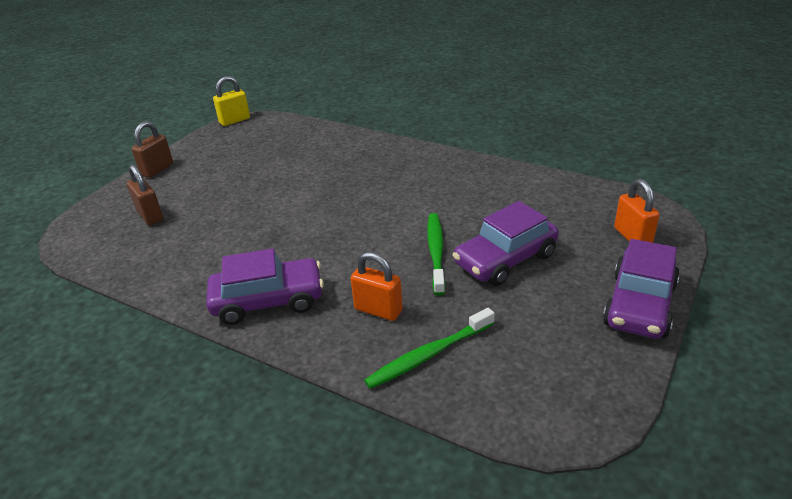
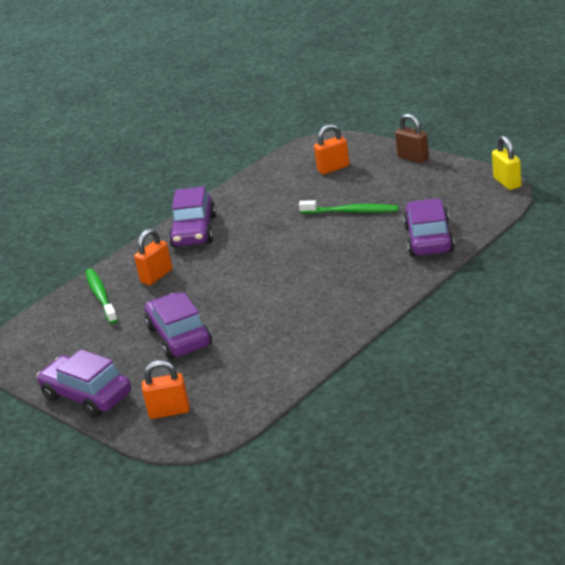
camera: 105 degrees right, 5 degrees down
(150, 216) = (333, 168): brown padlock -> orange padlock
(323, 144) = (429, 239): none -> purple car
(436, 252) = (208, 302): green toothbrush -> green toothbrush (351, 211)

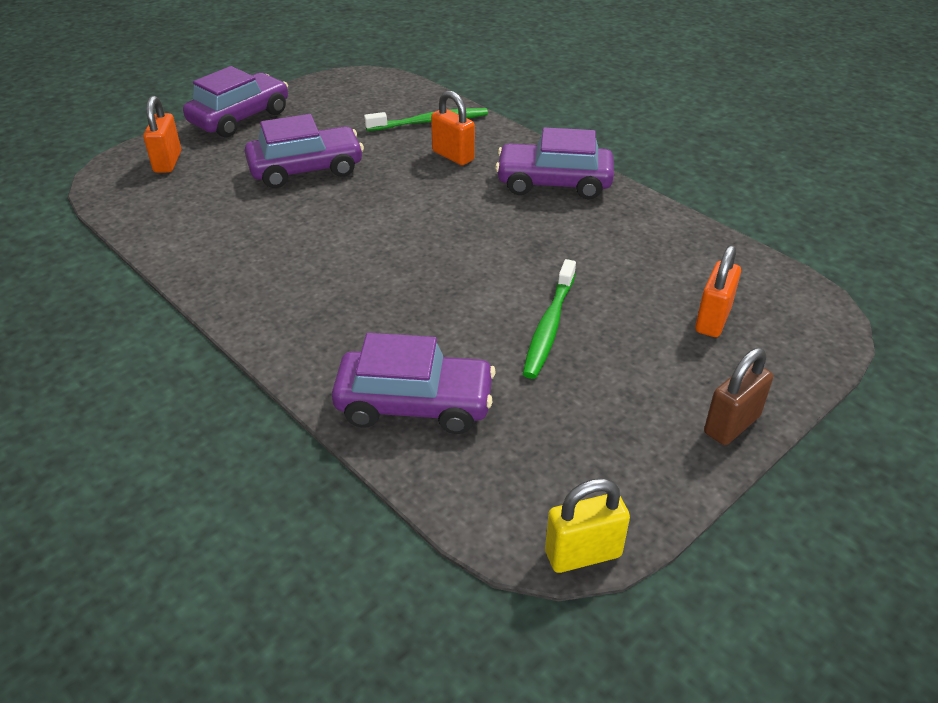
camera: 90 degrees right, 10 degrees up
(333, 168) = (712, 320): orange padlock -> orange padlock turned 45 degrees clockwise

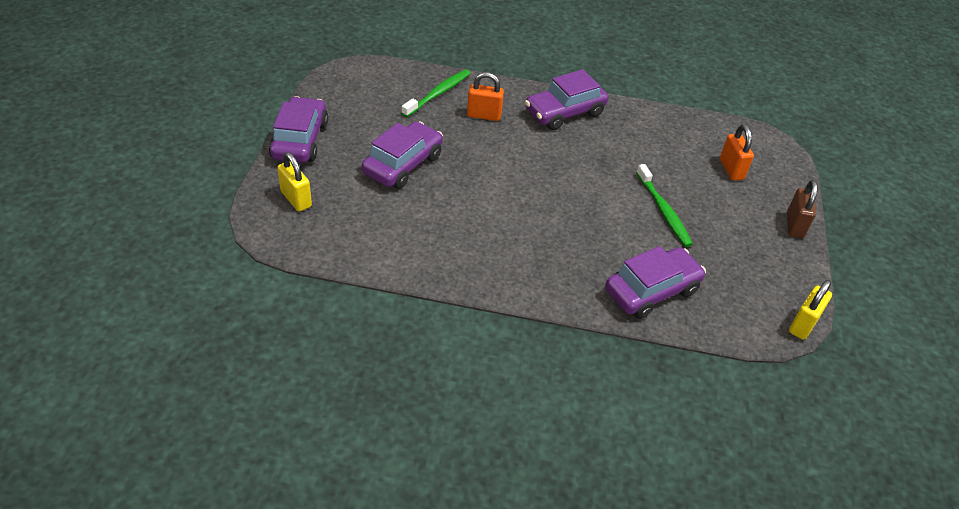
camera: 40 degrees left, 5 degrees up
(168, 162) = (296, 199): orange padlock -> yellow padlock

